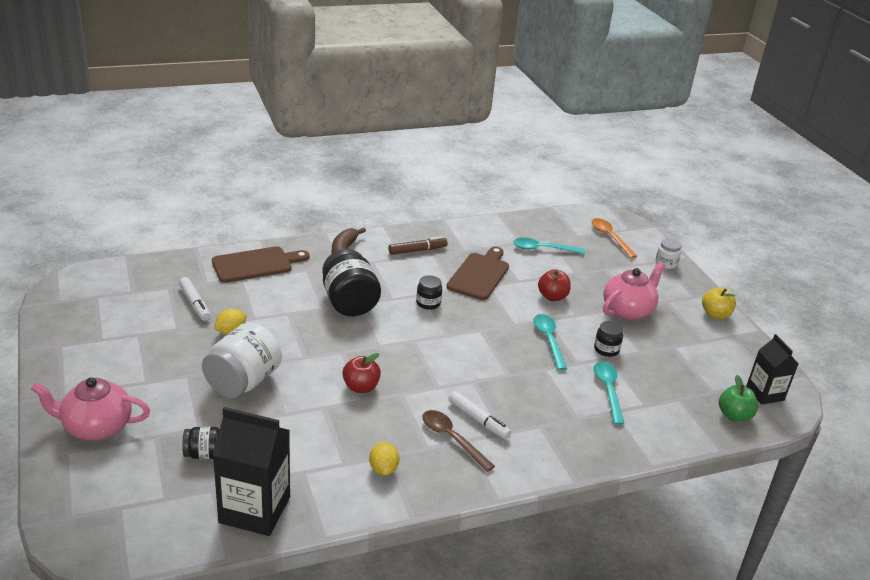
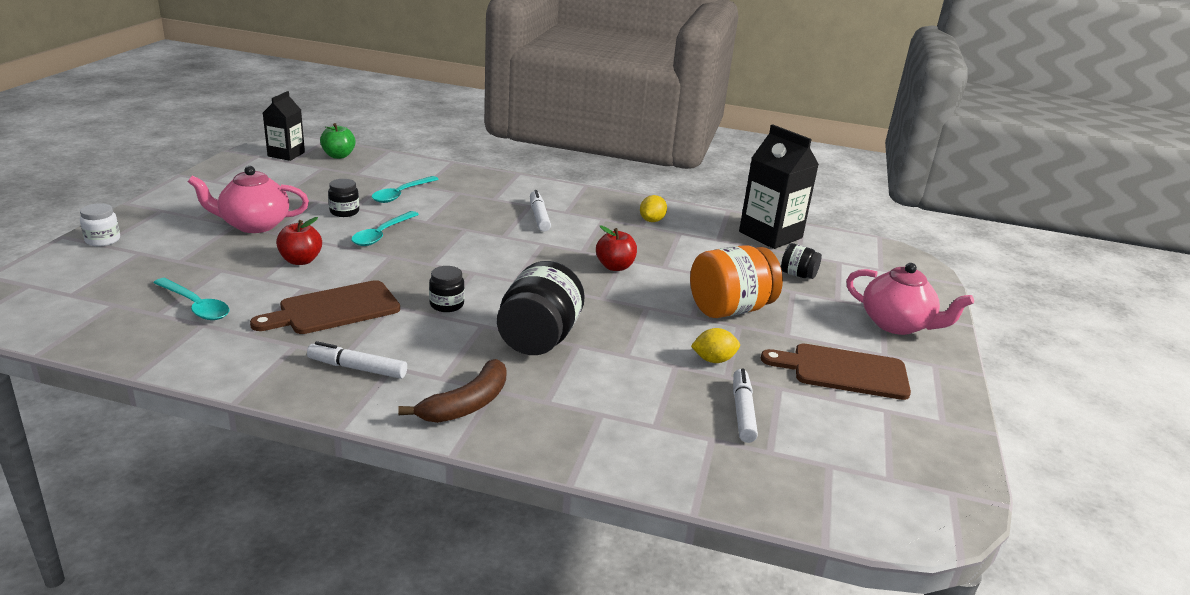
camera: 145 degrees left, 5 degrees down
(243, 382) = (730, 309): white jar -> orange jar
(256, 264) = (615, 439): brown cutting board -> brown cutting board (843, 371)
(417, 250) = (357, 368): brown marker -> white marker
(452, 439) = (576, 215): brown spoon -> none
(610, 237) = (81, 285): orange spoon -> none
(715, 315) = (184, 194): yellow apple -> none

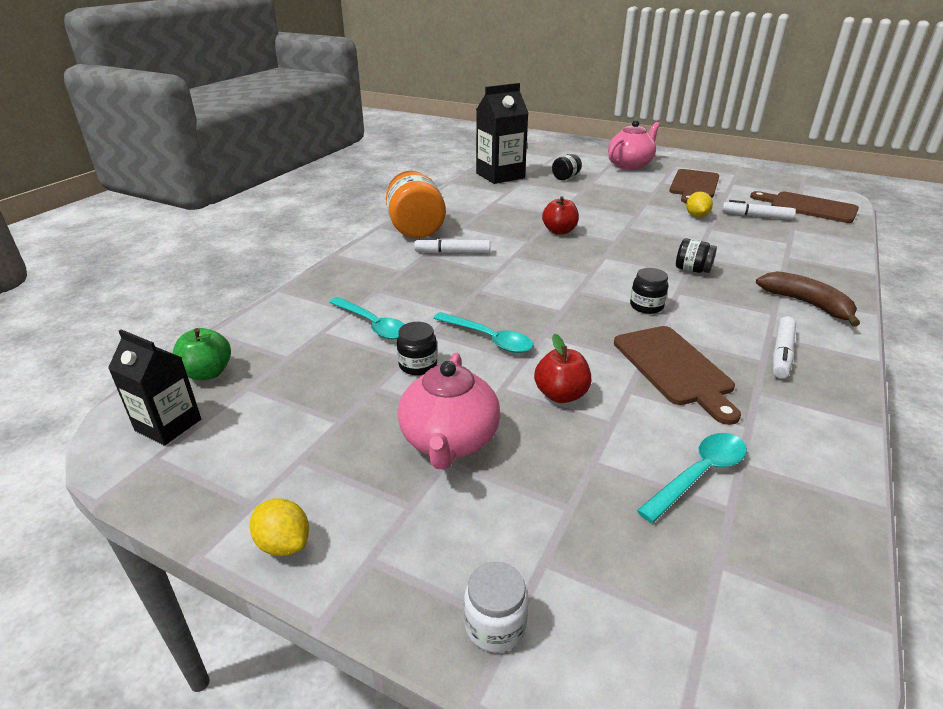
camera: 75 degrees left, 5 degrees up
(539, 339) = (692, 270): black jar -> black jar, size x0.50
(652, 220) = (468, 209): yellow lemon -> yellow lemon (284, 544)
(730, 309) = (623, 203): orange jar -> orange jar (415, 229)
(820, 473) = (808, 207): none -> brown cutting board

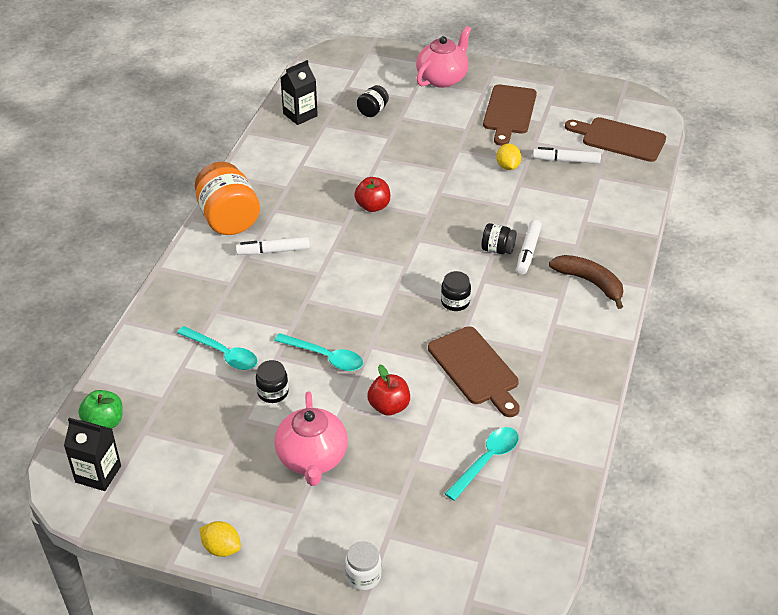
camera: 10 degrees left, 10 degrees up
(500, 176) = (300, 115): black carton -> black carton, size x0.62
(781, 353) = (559, 343): white marker -> white marker (528, 252)

